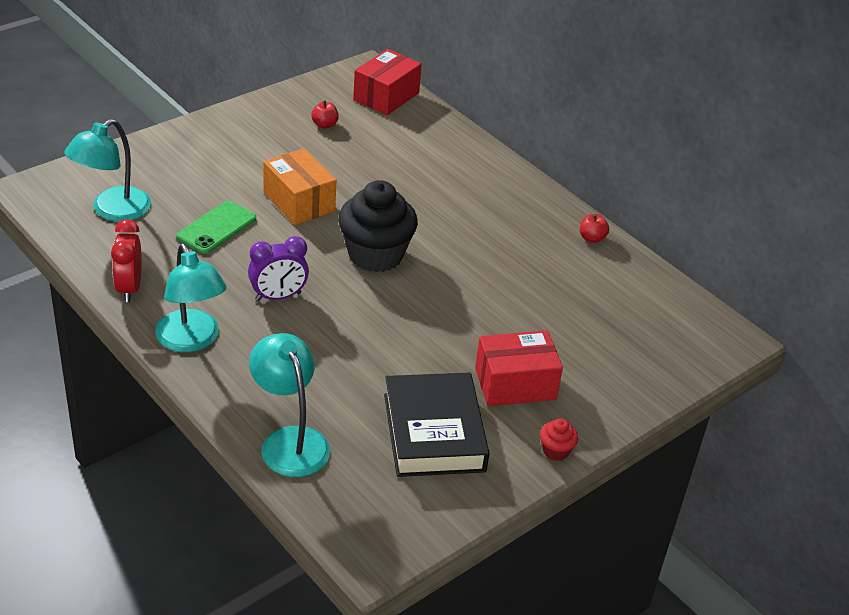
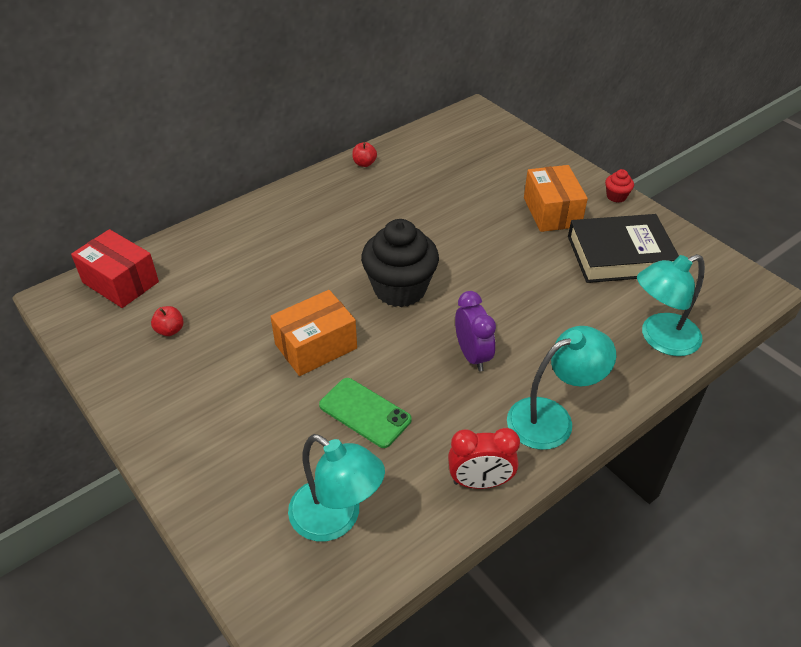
camera: 85 degrees left, 5 degrees up
(515, 384) = (552, 212): red box -> orange box

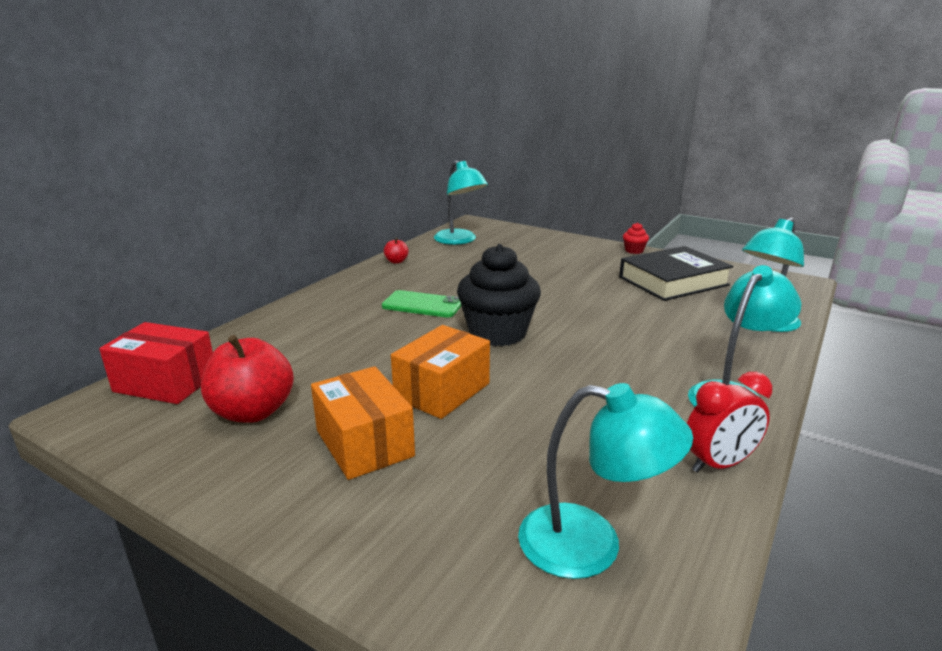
camera: 20 degrees left, 20 degrees down
(170, 330) = (253, 411): red apple -> red apple, size x2.15
(365, 412) = (541, 434): green phone -> green phone (422, 305)
(444, 141) = (460, 240): none -> turquoise lamp
(472, 355) = (612, 366): purple clock -> none
(552, 212) = (591, 266): orange box -> orange box (364, 443)

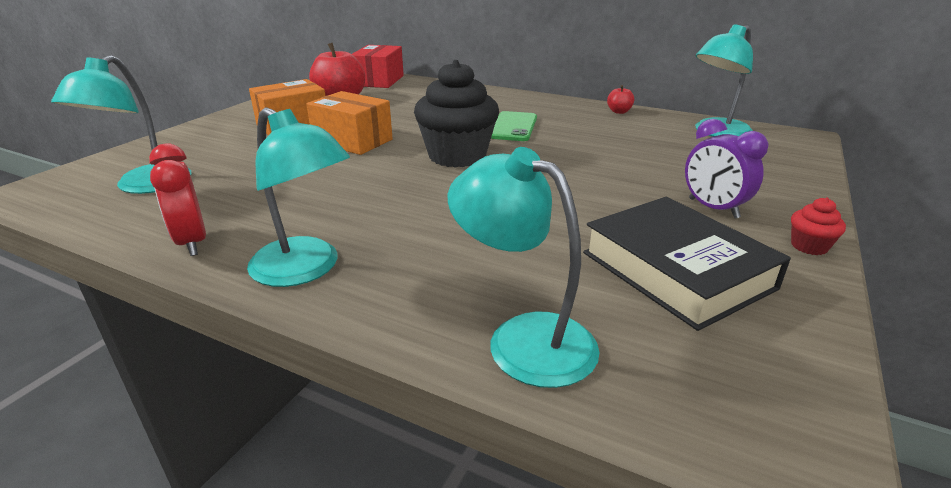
camera: 85 degrees right, 5 degrees up
(592, 262) = (713, 208): none -> purple clock

